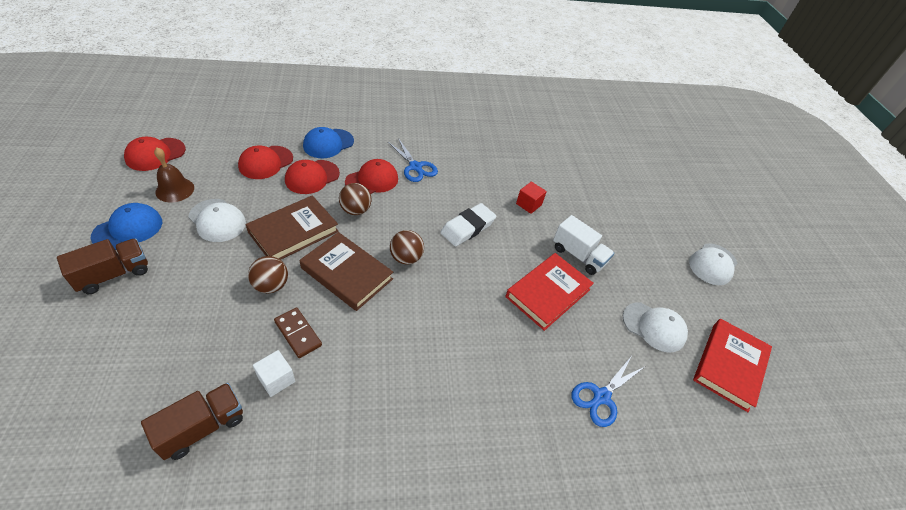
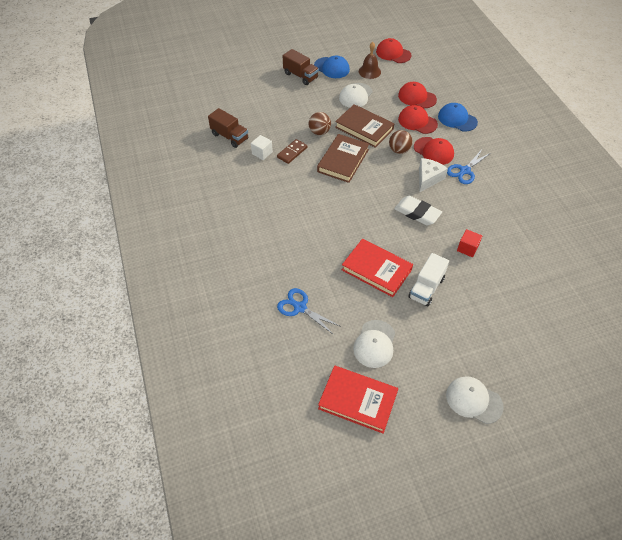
camera: 85 degrees right, 5 degrees up
(406, 258) = (370, 185): brown ball -> none
(416, 200) = (428, 178): none -> white cheese

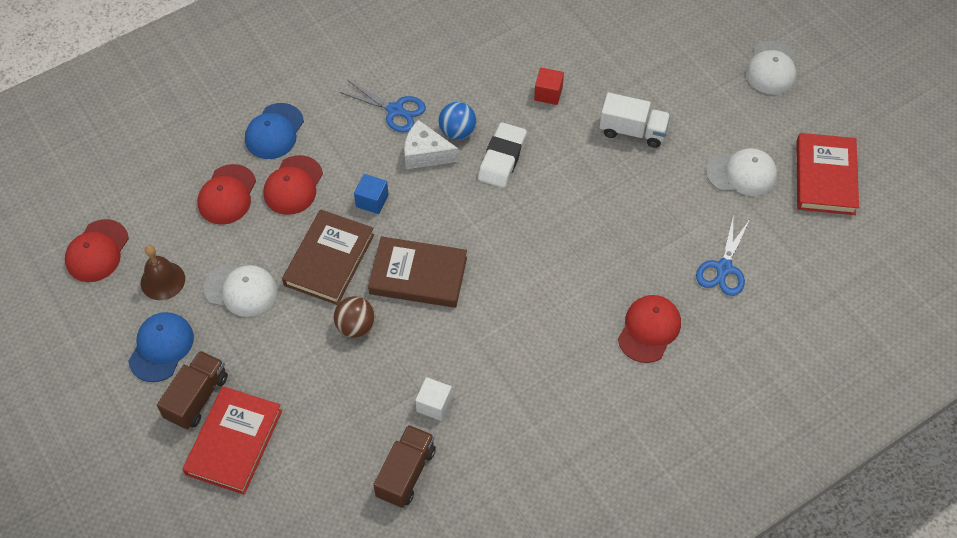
camera: 105 degrees left, 5 degrees up
(292, 152) = (420, 356): brown domino -> none
(376, 270) = (625, 191): red book -> red book (234, 442)
(399, 150) = (372, 201): brown ball -> blue cube
(433, 151) = (361, 154): red cap -> red cap (649, 329)
(442, 196) = (457, 132): none -> blue ball

